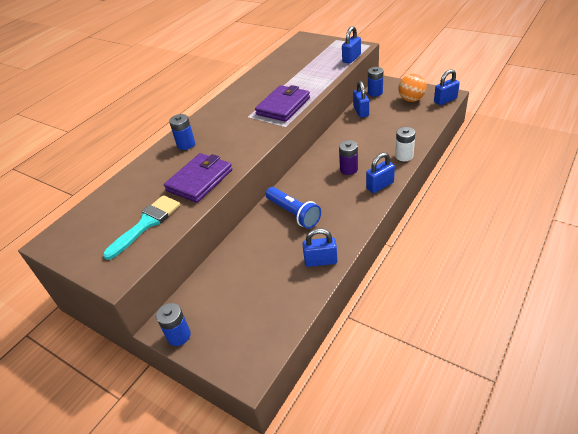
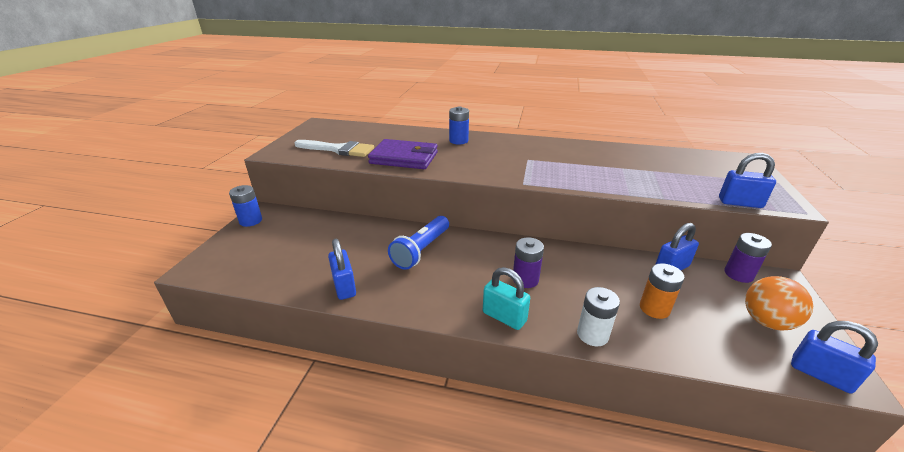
camera: 65 degrees right, 10 degrees down
(146, 224) = (338, 149): turquoise brush -> white brush
(283, 106) = (564, 174): purple wallet -> none
(375, 93) = (738, 274): blue battery -> purple battery
(380, 185) = (504, 317): blue padlock -> turquoise padlock
(391, 129) = (654, 308): none -> orange battery

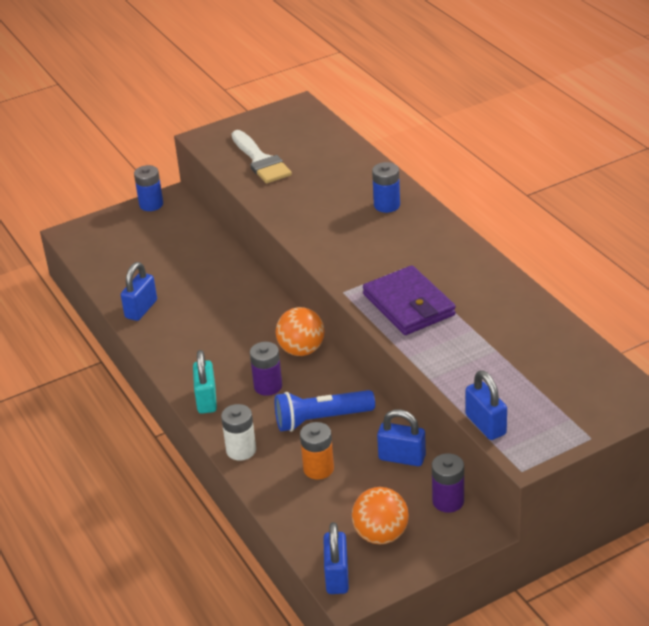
camera: 50 degrees right, 5 degrees up
(404, 158) = (298, 203): purple wallet -> purple wallet (408, 305)
(421, 250) = (234, 312): blue flashlight -> blue flashlight (321, 419)
(503, 246) = (301, 350): none -> orange ball

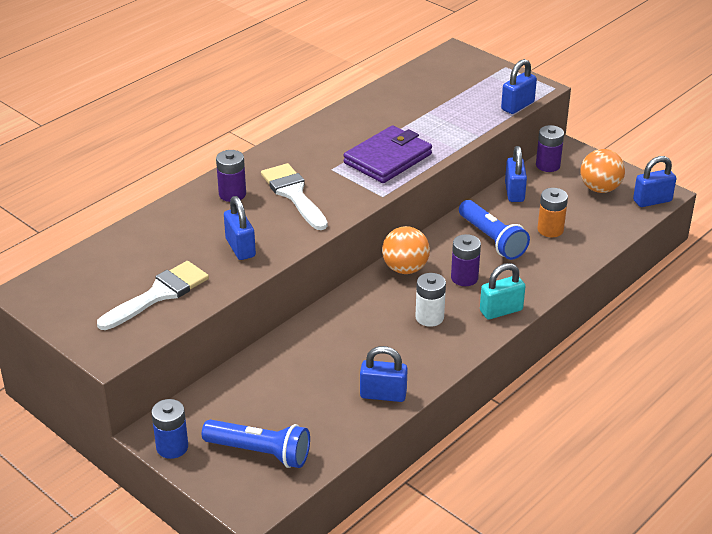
camera: 110 degrees left, 0 degrees up
(119, 242) = (260, 452): none -> blue flashlight
(241, 450) = (553, 275): white battery -> white battery (429, 317)
(301, 203) = (240, 248): none -> blue padlock
(370, 239) = (293, 194): none -> white brush
(387, 205) = (232, 194): blue battery -> purple battery

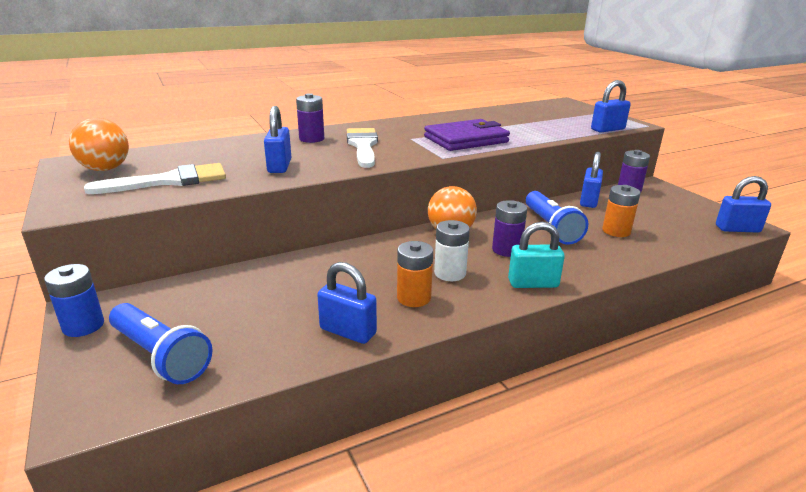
camera: 20 degrees right, 10 degrees down
(414, 350) = (414, 298): none -> orange battery
(600, 189) = (679, 212): orange ball -> orange ball (105, 169)

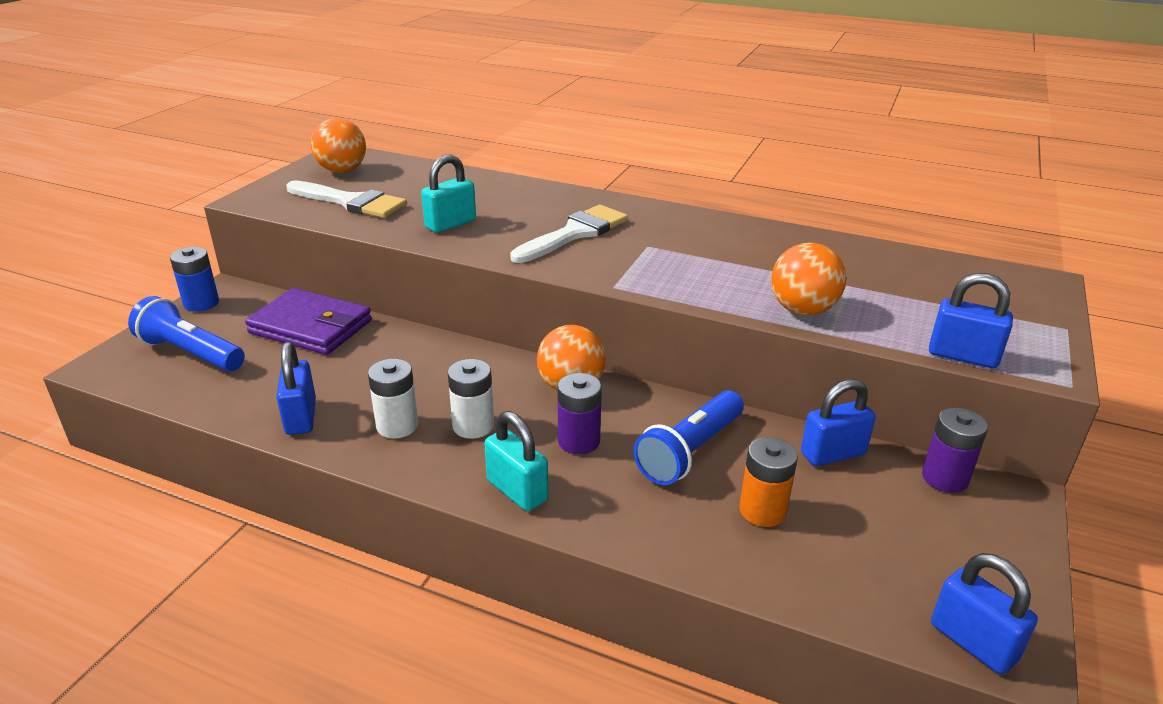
camera: 50 degrees right, 5 degrees up
(160, 356) = (190, 353): blue flashlight -> blue flashlight turned 120 degrees clockwise
(279, 166) = (450, 224): blue padlock -> turquoise padlock
(311, 139) = (551, 203): purple battery -> none
(414, 298) = (397, 426): orange battery -> white battery
(466, 139) = (703, 276): purple wallet -> purple wallet (311, 327)
(531, 136) = (802, 310): none -> orange ball

